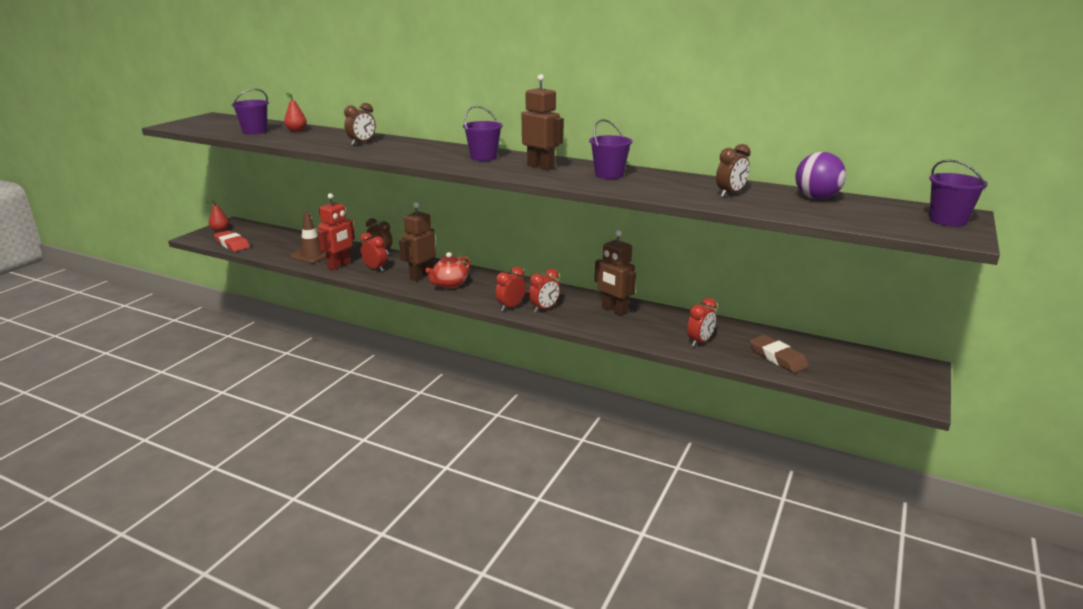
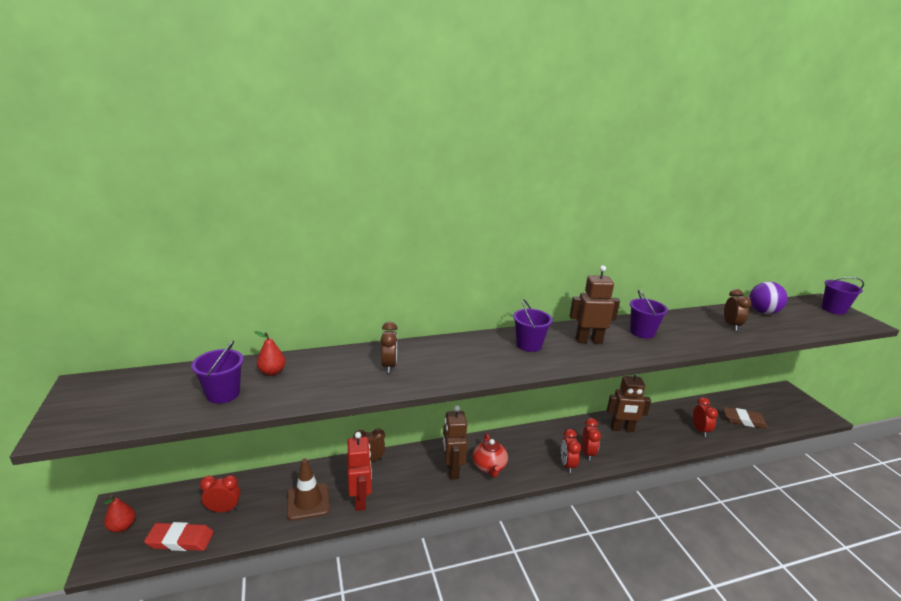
camera: 45 degrees left, 0 degrees up
(375, 269) = (400, 484): red clock -> red clock (224, 509)

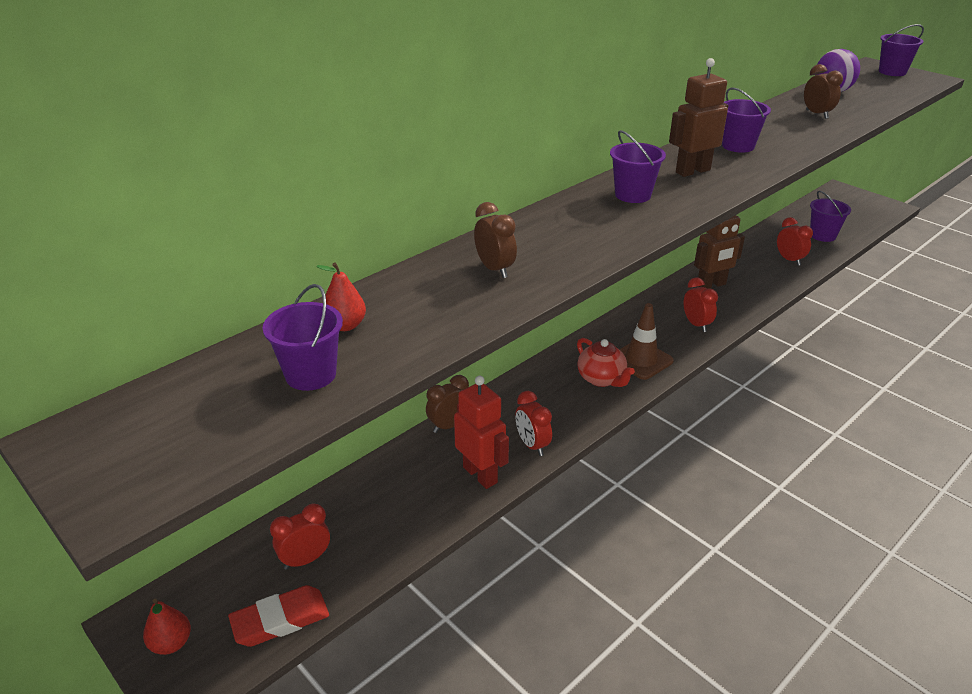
camera: 25 degrees left, 10 degrees up
(308, 501) = (414, 503): brown traffic cone -> brown traffic cone (641, 360)
(452, 470) = (562, 398): brown robot -> none
(567, 465) = (685, 345): red clock -> red clock (532, 445)
(743, 420) = (822, 235): brown eraser -> purple bucket

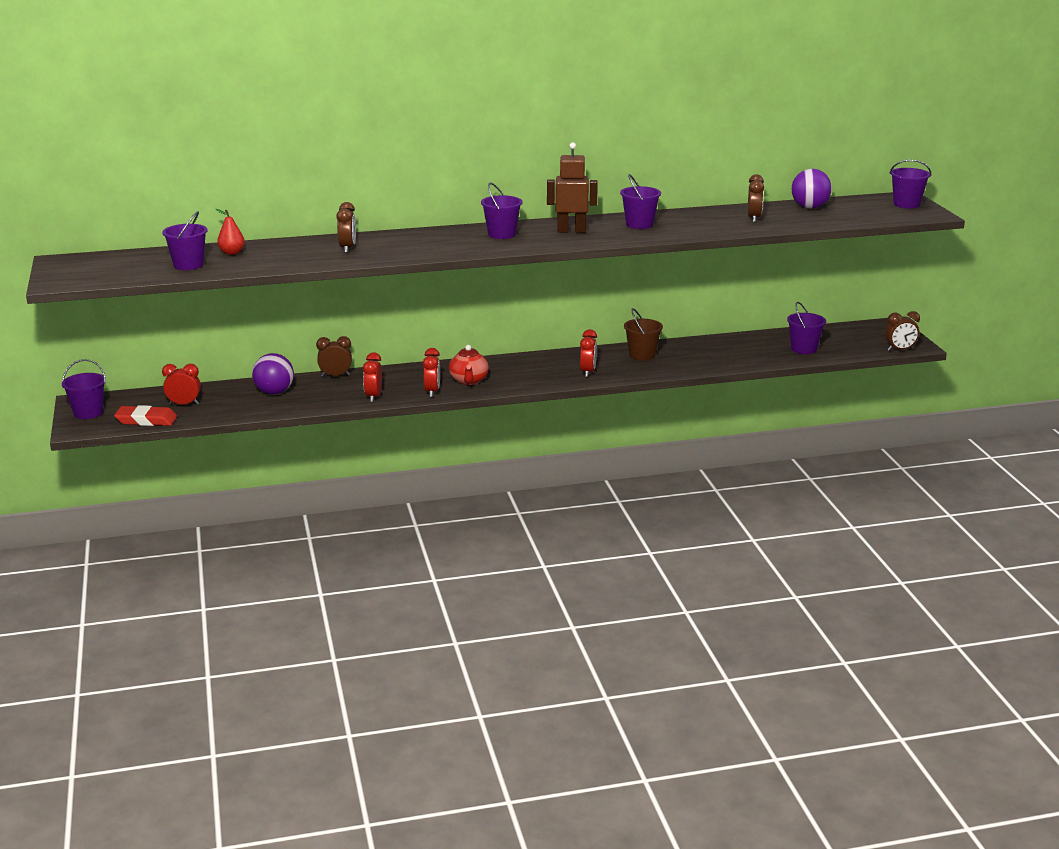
camera: 30 degrees right, 10 degrees down
(171, 643) = (88, 413): red pear -> purple bucket
(405, 484) = (274, 392): none -> purple ball
(480, 474) = (323, 400): red robot -> none
(641, 360) = (513, 379): brown traffic cone -> none
(711, 285) = (642, 355): brown robot -> brown bucket
(789, 260) = (739, 356): red clock -> red clock (432, 392)
(888, 215) = (900, 350): none -> brown clock

